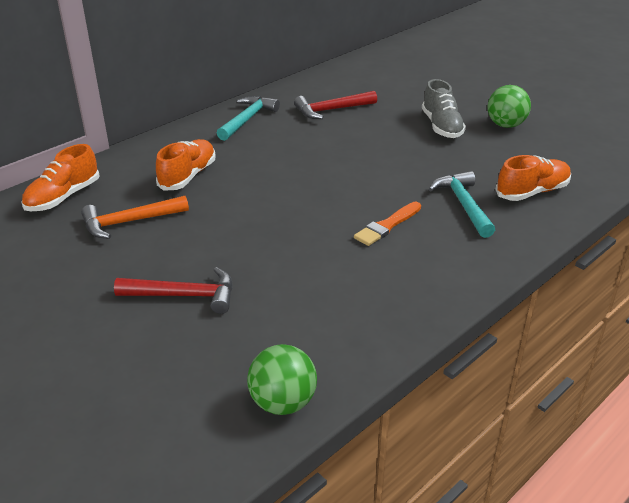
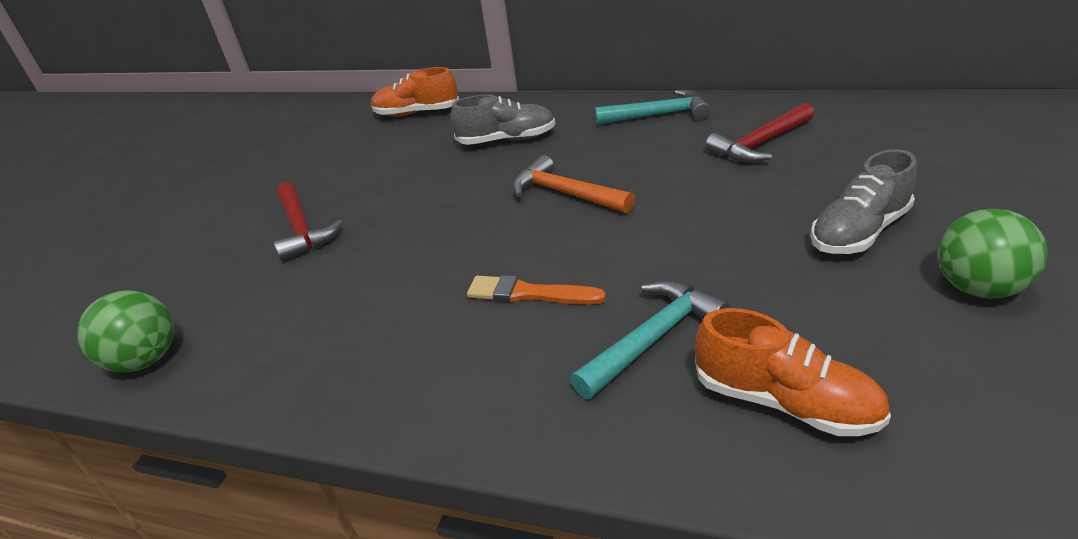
camera: 65 degrees right, 0 degrees up
(129, 222) = (402, 153): orange hammer -> orange hammer (565, 194)
(188, 176) = (507, 140): orange shoe -> grey shoe
(331, 110) = (760, 144): red hammer -> red hammer turned 75 degrees counterclockwise

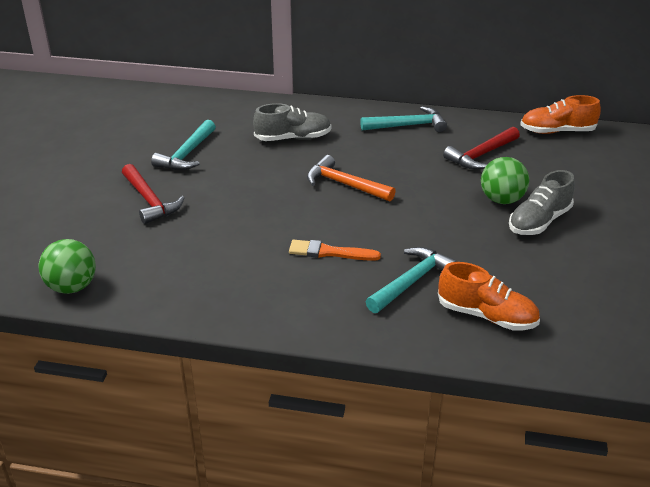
camera: 10 degrees left, 0 degrees up
(369, 168) = (187, 154): none -> turquoise hammer
(417, 113) = (212, 108): orange shoe -> orange shoe (557, 131)
(977, 288) = (601, 258): green ball -> green ball (501, 200)

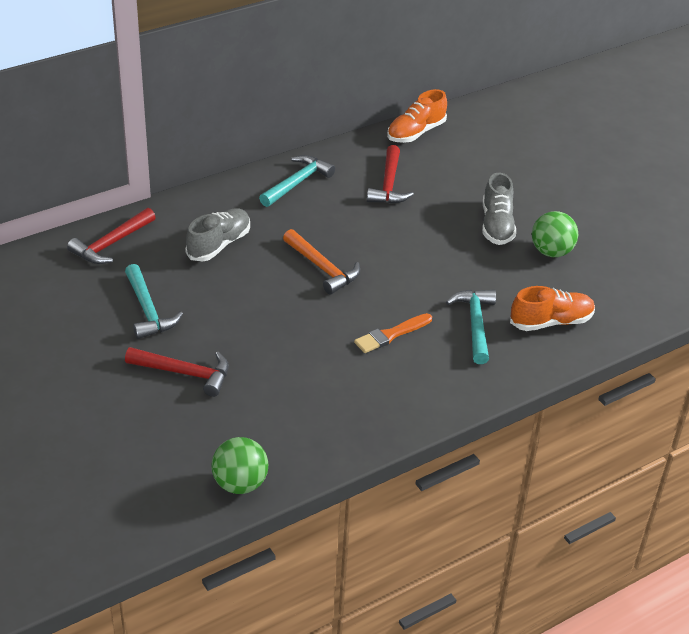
camera: 45 degrees left, 5 degrees up
(225, 109) = (111, 244): none -> red hammer
(344, 184) = (322, 268): orange hammer -> orange hammer turned 120 degrees counterclockwise
(501, 200) = (451, 220): green ball -> green ball (551, 252)

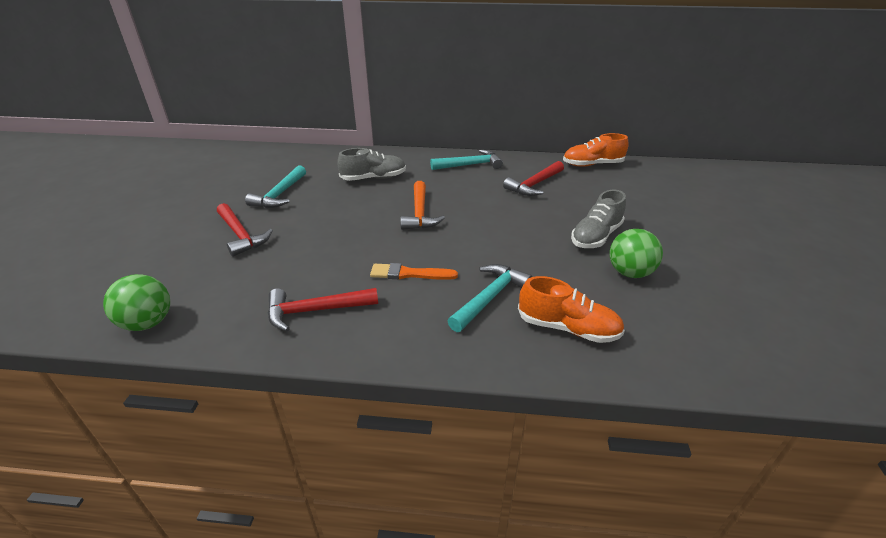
camera: 40 degrees right, 5 degrees down
(111, 244) = (316, 158): red hammer -> red hammer (315, 311)

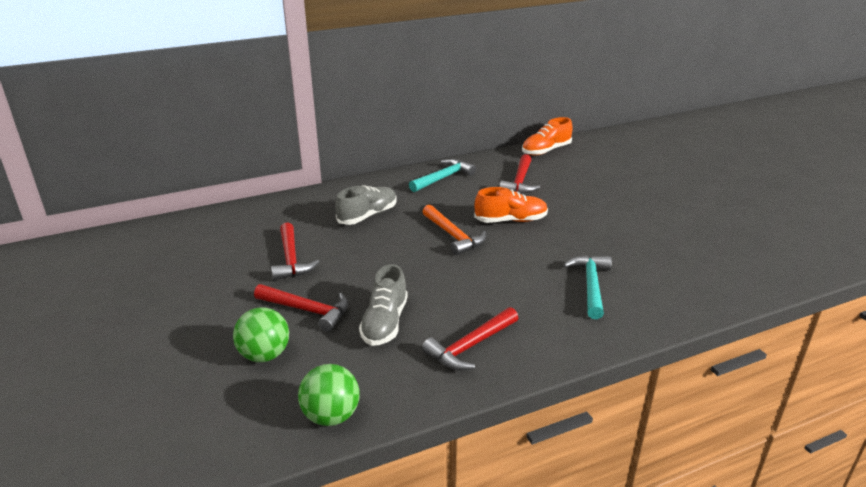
camera: 30 degrees left, 5 degrees down
(280, 194) = (291, 259): turquoise hammer -> red hammer
(409, 274) = (509, 289): orange brush -> none
(568, 328) = (665, 287): orange shoe -> orange shoe (511, 220)
(596, 236) = (612, 212): grey shoe -> grey shoe (385, 323)
(629, 273) = (663, 233): green ball -> green ball (264, 355)

